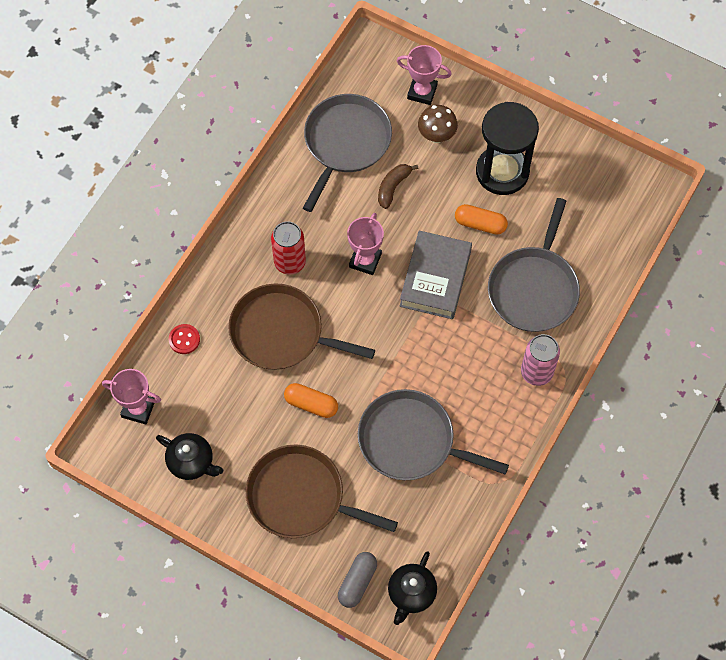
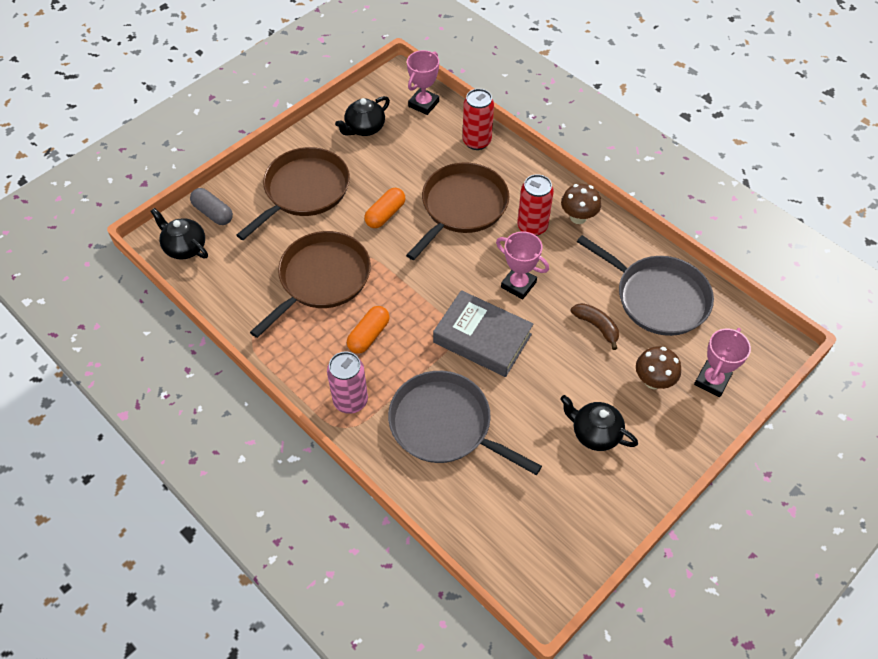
camera: 105 degrees right, 10 degrees down
(184, 339) = (476, 141): red button -> red can
(266, 223) = (578, 217): none -> brown mushroom
(411, 441) = (321, 279): grey pan -> brown pan
(480, 224) = (535, 394): orange capsule -> orange capsule (369, 335)
(502, 172) = (595, 433): black hourglass -> black teapot

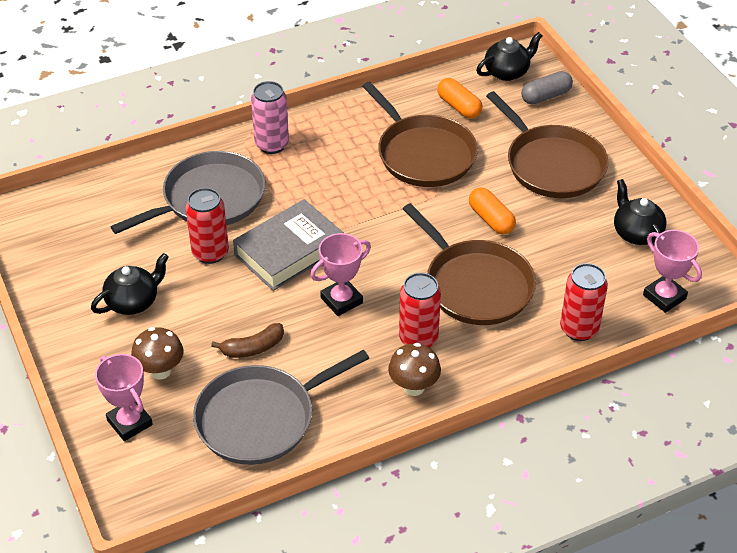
camera: 110 degrees right, 10 degrees down
(369, 335) = (337, 172): orange capsule -> orange capsule (459, 107)
(511, 396) = (210, 253): none -> red can

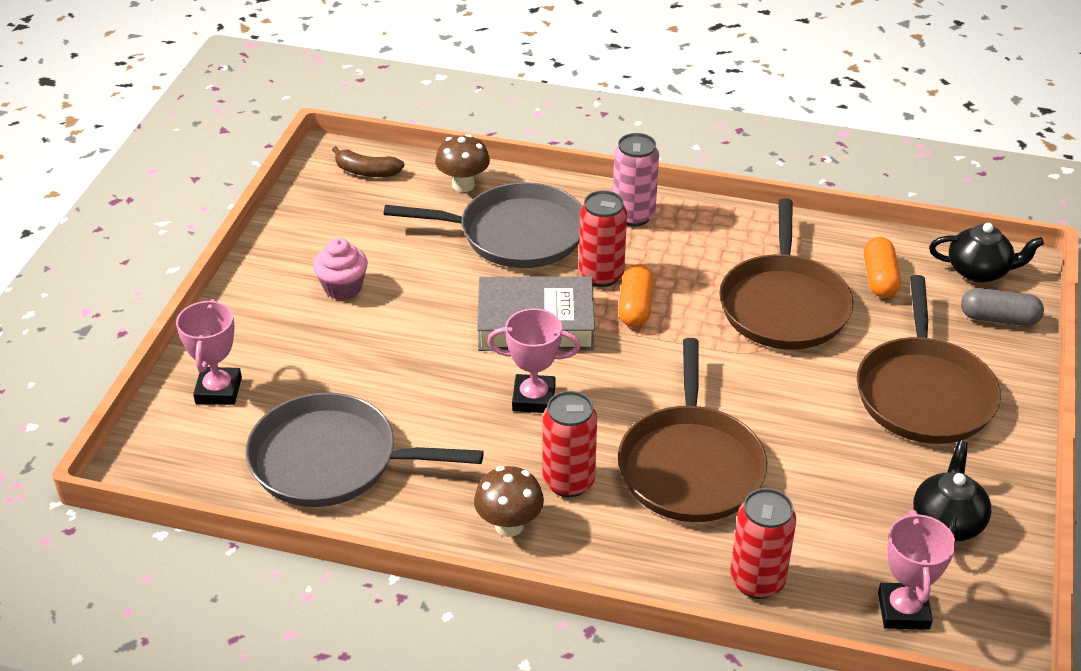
camera: 40 degrees right, 5 degrees down
(133, 302) = (343, 287): black teapot -> pink cupcake
(160, 371) = (295, 362): brown mushroom -> brown mushroom (463, 185)
(210, 253) = (460, 283): red can -> red can (601, 275)
(253, 348) = (399, 392): brown banana -> brown banana (366, 171)
(491, 219) = (785, 410): orange capsule -> orange capsule (635, 307)

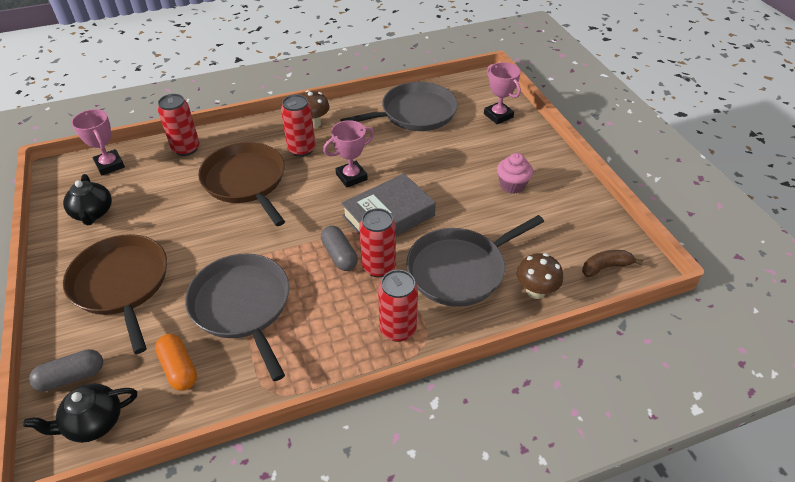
camera: 145 degrees right, 5 degrees up
(633, 216) = (398, 329): pink can -> red can
(635, 307) = (339, 255): orange capsule -> grey capsule
(784, 305) = (242, 306): brown pan -> grey pan

